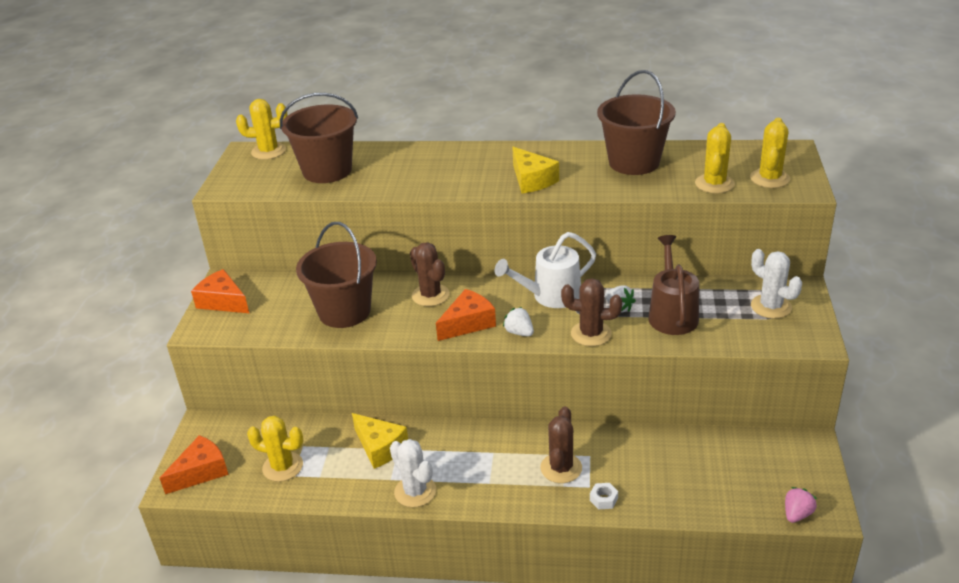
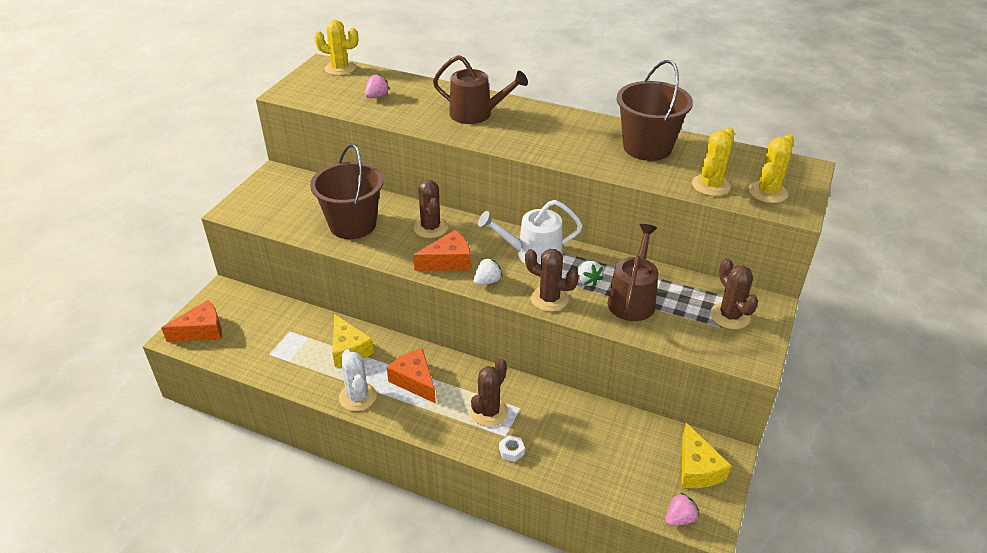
camera: 15 degrees right, 5 degrees up
(223, 302) = (262, 191): orange cheese -> orange cheese (414, 381)
(282, 467) = (265, 344): yellow cactus -> none
(327, 171) = (377, 96): brown bucket -> pink strawberry
(444, 167) = (476, 114): none -> brown watering can
(519, 332) = (487, 281): white strawberry -> white strawberry turned 75 degrees clockwise
(532, 180) = (545, 144): yellow cheese -> yellow cheese (697, 468)
(771, 307) = (730, 316): white cactus -> brown cactus

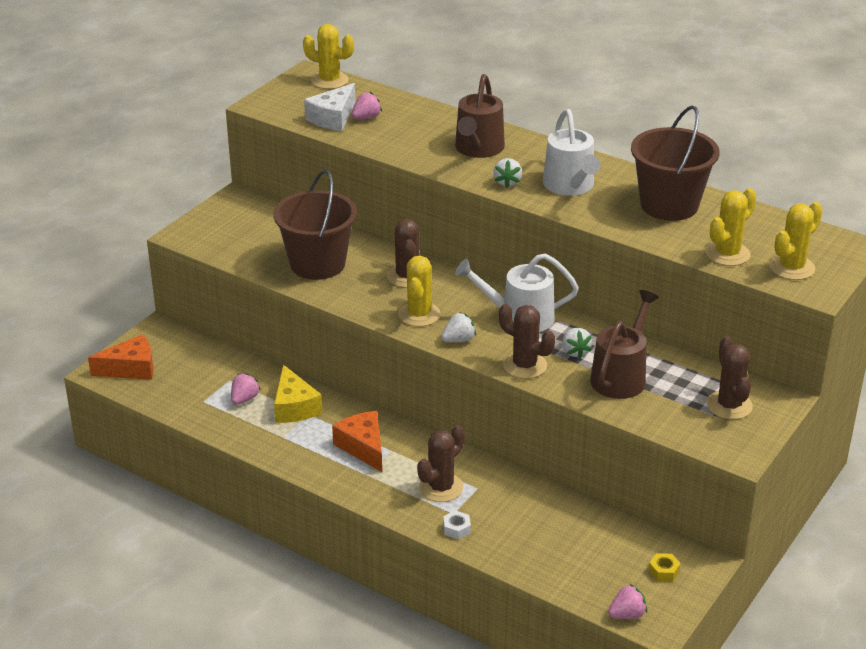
camera: 10 degrees right, 5 degrees down
(304, 347) = (244, 399): none -> pink strawberry
(349, 99) = (333, 118): none -> white cheese
(358, 397) = (296, 455): white cactus -> none
(448, 261) = (419, 314): orange cheese -> yellow cactus
(476, 114) = (478, 149): brown watering can -> brown watering can turned 75 degrees clockwise
(508, 140) = (507, 182): none -> white strawberry
(561, 138) = (570, 186): none -> white watering can
(697, 468) = (664, 571): yellow cheese -> yellow nut

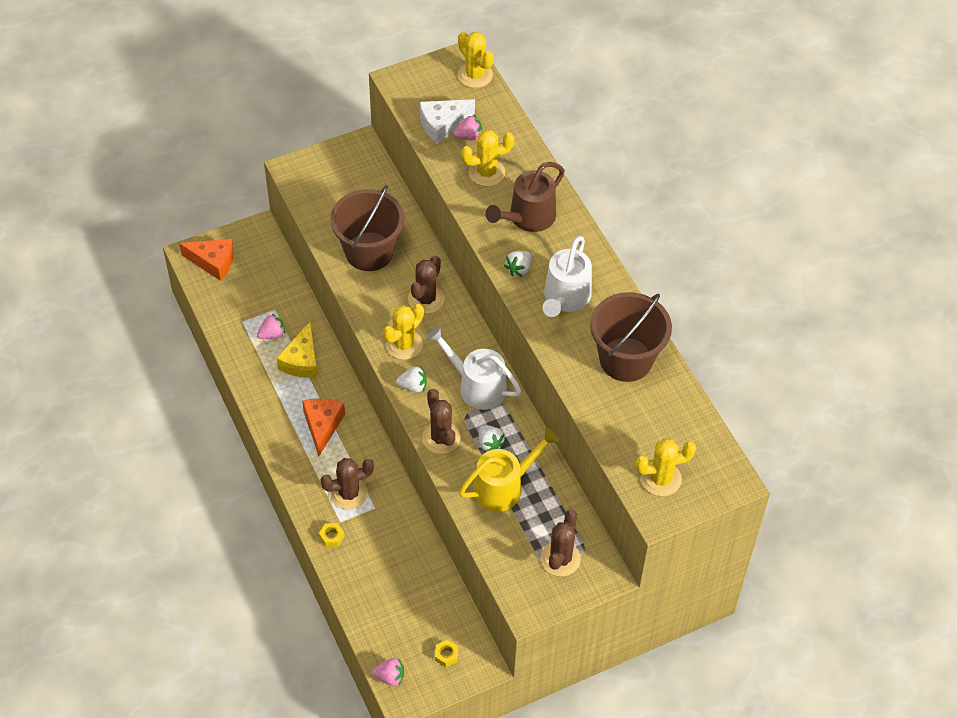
camera: 30 degrees right, 20 degrees up
(456, 529) = (331, 537): white nut -> yellow nut
(575, 352) = (490, 443): white strawberry -> white strawberry turned 45 degrees counterclockwise
(621, 376) = (503, 487): brown watering can -> yellow watering can
(727, 254) = (623, 437): yellow cactus -> yellow cactus (486, 172)

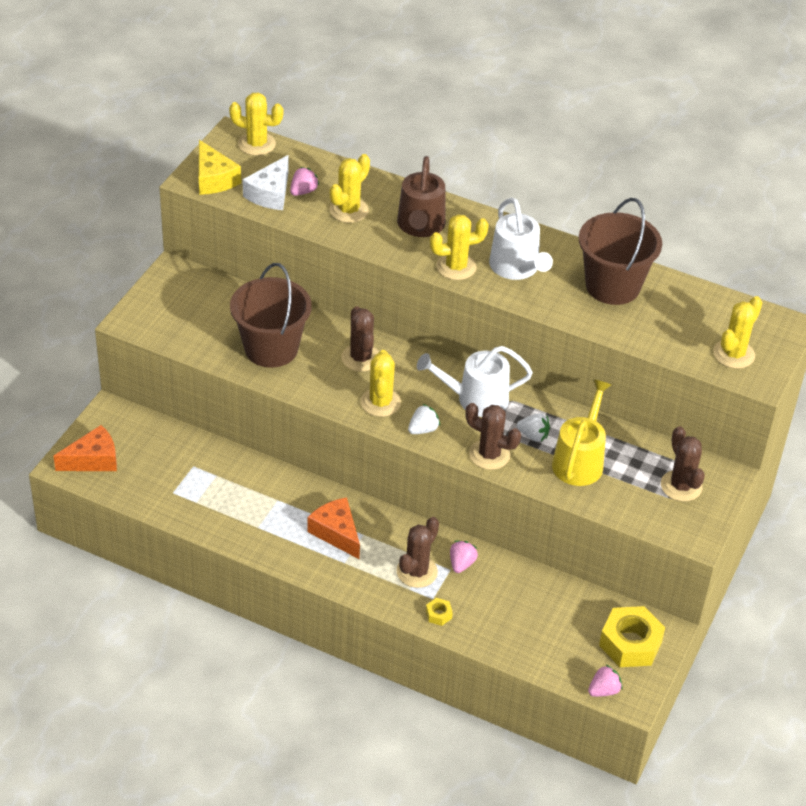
camera: 40 degrees left, 10 degrees down
(272, 334) = (212, 487): pink strawberry -> pink strawberry (461, 564)
(301, 360) = (262, 492): yellow cheese -> yellow cheese (214, 179)
(446, 655) = (630, 643): yellow nut -> yellow nut, size x2.30
(519, 269) = (456, 267): white strawberry -> yellow cactus

